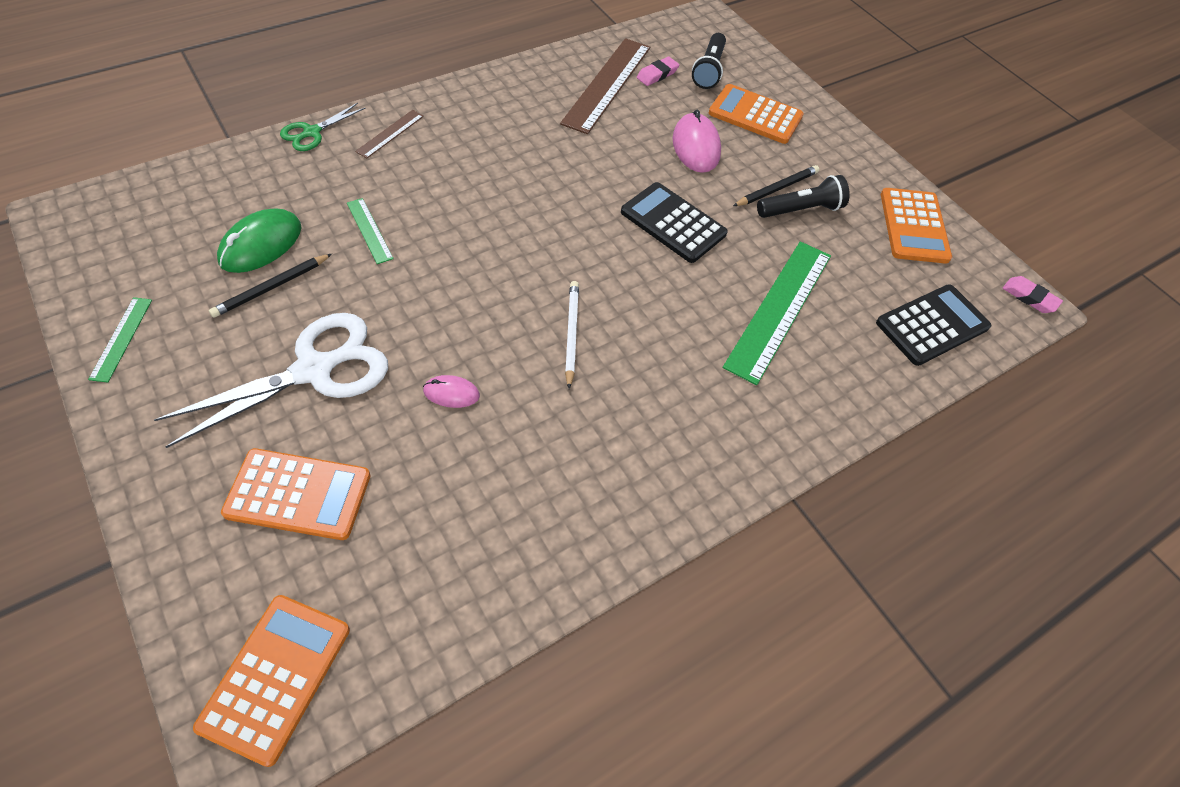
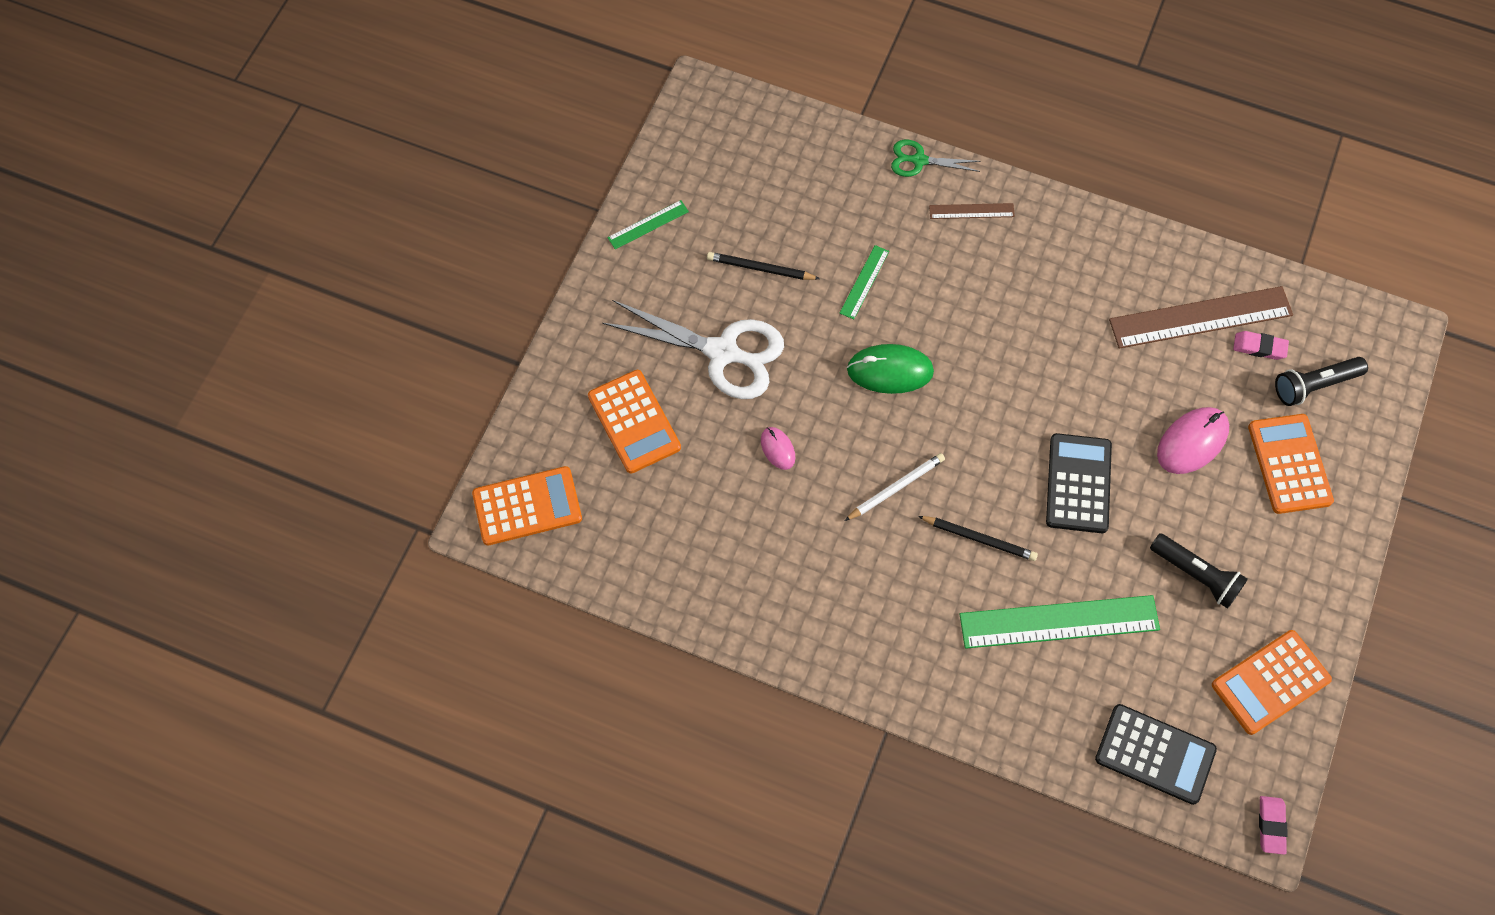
camera: 60 degrees right, 10 degrees up
(261, 244) = (788, 228): green mouse -> green mouse (890, 371)
(776, 189) = (1203, 540): black pencil -> black pencil (979, 539)

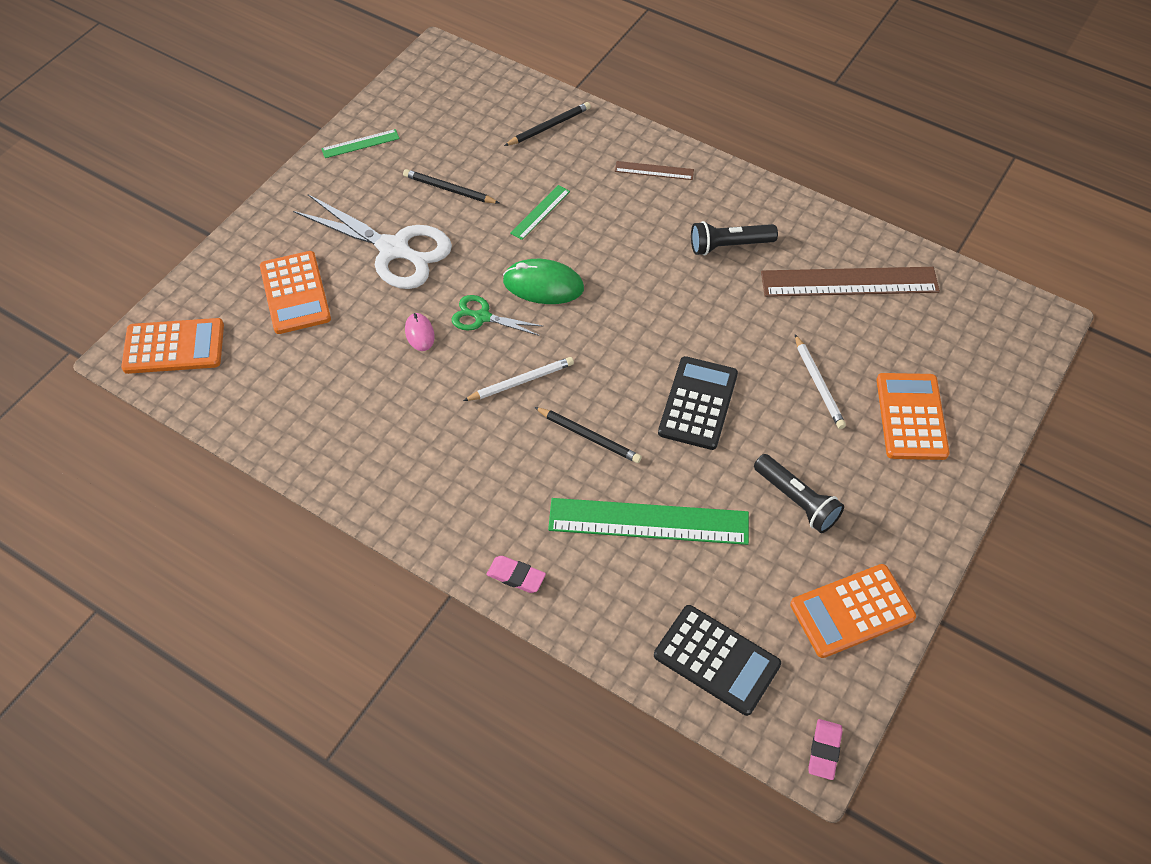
camera: 10 degrees right, 10 degrees down
(846, 171) = (549, 126): none -> black pencil
(919, 160) = (617, 126): green scissors -> green scissors (482, 317)
(1192, 442) = (818, 384): pink mouse -> white pencil
(1259, 347) = (901, 314): pink eraser -> pink eraser (516, 576)
(1314, 385) = (949, 353): black flashlight -> black flashlight (729, 246)

